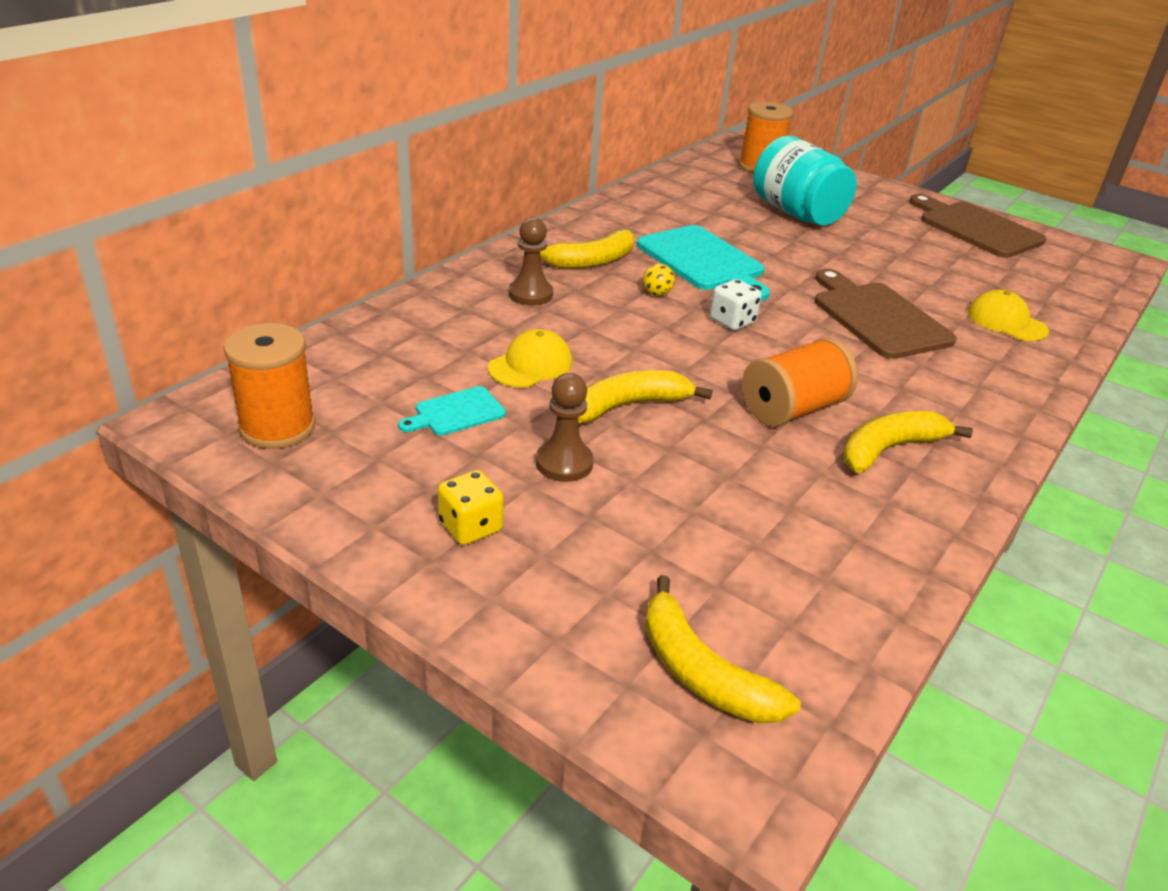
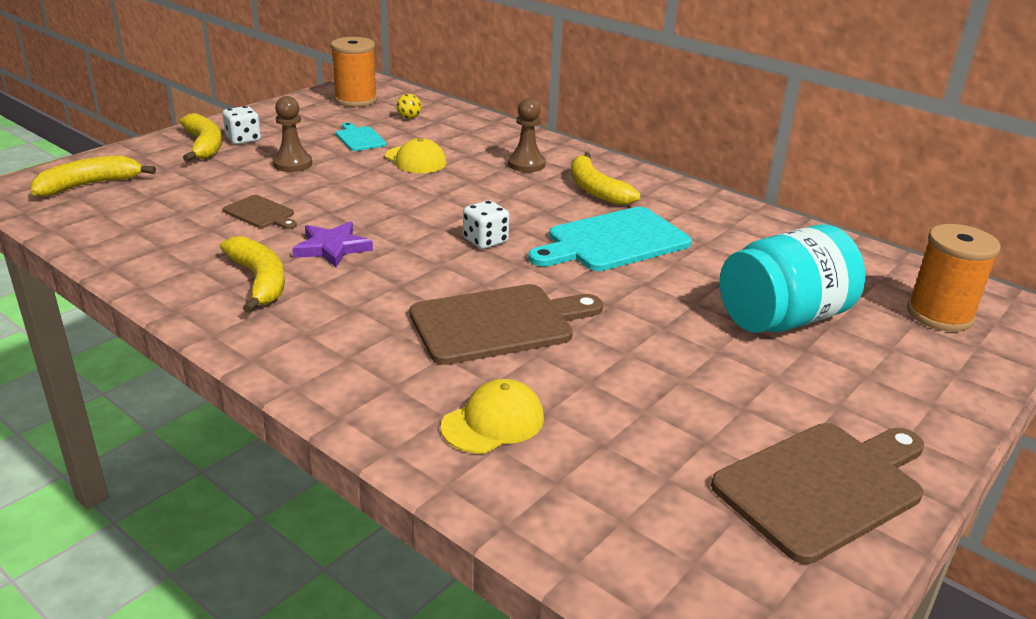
camera: 95 degrees right, 5 degrees down
(470, 527) = (243, 139): yellow dice -> white dice
(629, 406) = (354, 187): yellow banana -> yellow banana (204, 146)
(657, 294) = (536, 212): yellow ball -> yellow ball (409, 118)
(730, 471) = (261, 213): none -> brown cutting board
(792, 409) = (332, 248): orange spool -> purple star

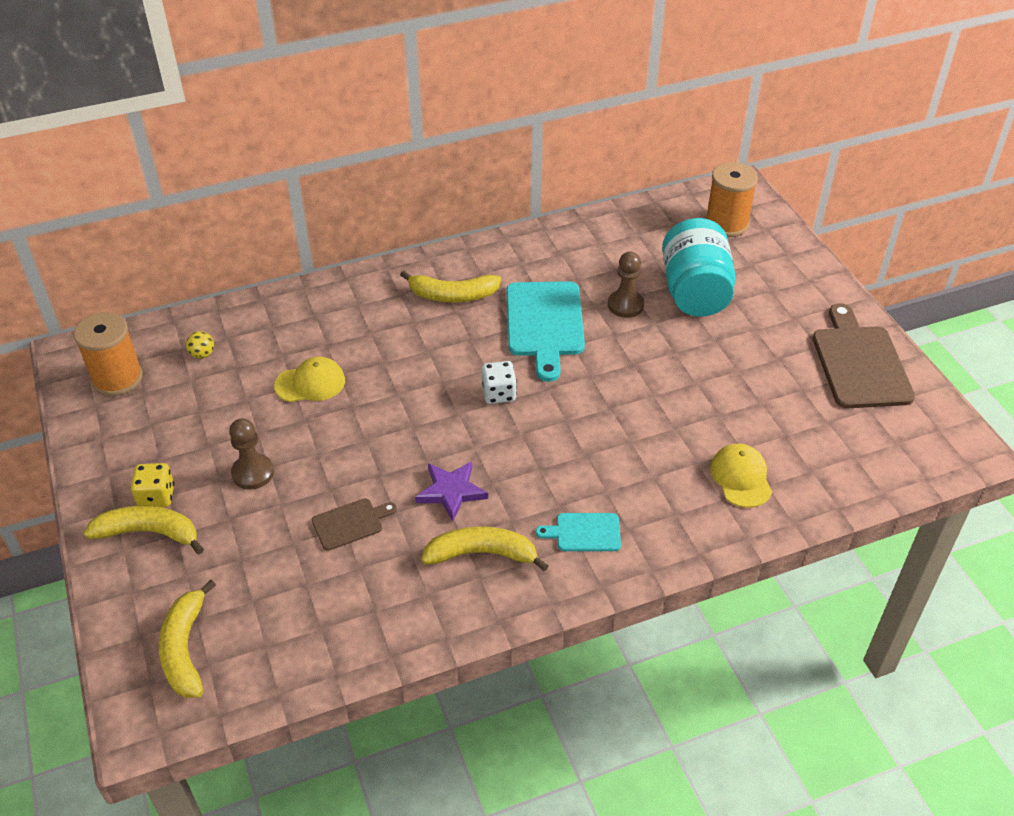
camera: 60 degrees left, 15 degrees up
(243, 139) = (156, 496): white dice -> yellow dice
(359, 138) = (226, 406): turquoise cutting board -> turquoise cutting board (584, 532)
(498, 323) = (626, 432): brown cutting board -> none
(526, 164) = (374, 316): brown pawn -> brown pawn (625, 305)

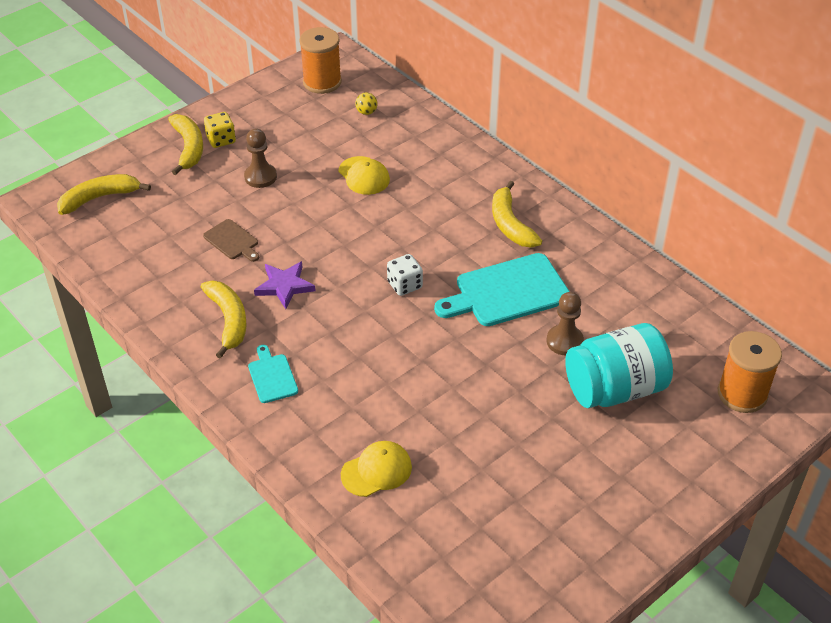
camera: 70 degrees right, 0 degrees up
(860, 363) = (582, 544): brown cutting board -> none

